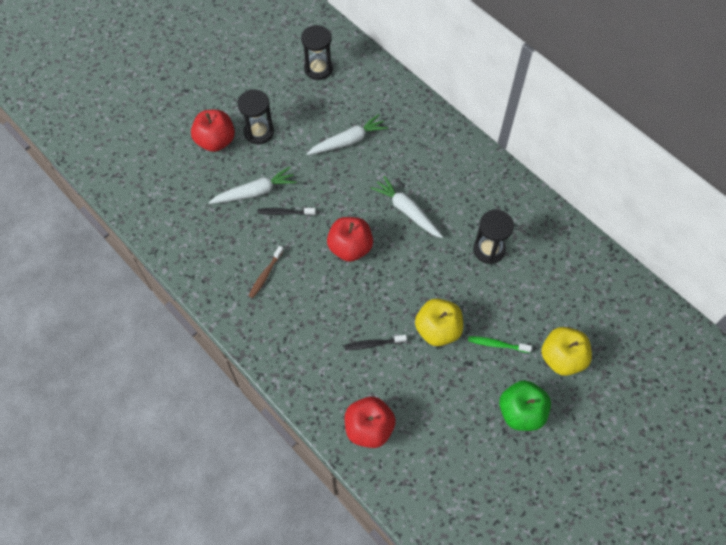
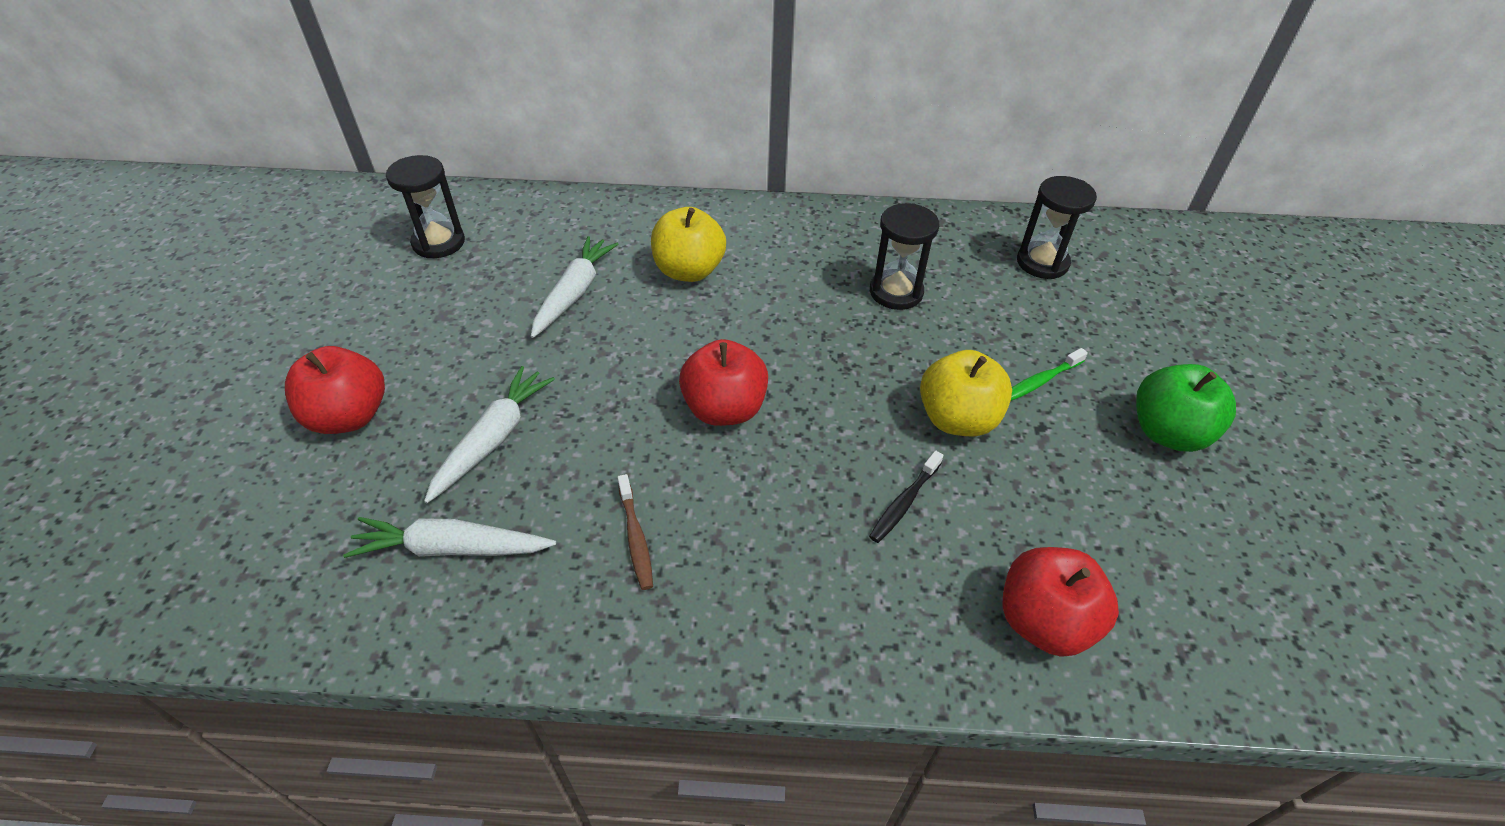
camera: 45 degrees left, 15 degrees down
(259, 132) = (418, 361): black hourglass -> black hourglass (1042, 263)
(285, 213) = (574, 433): black toothbrush -> none
(407, 211) = (748, 317): white carrot -> white carrot (452, 548)
(562, 358) = (1119, 342): yellow apple -> yellow apple (689, 271)

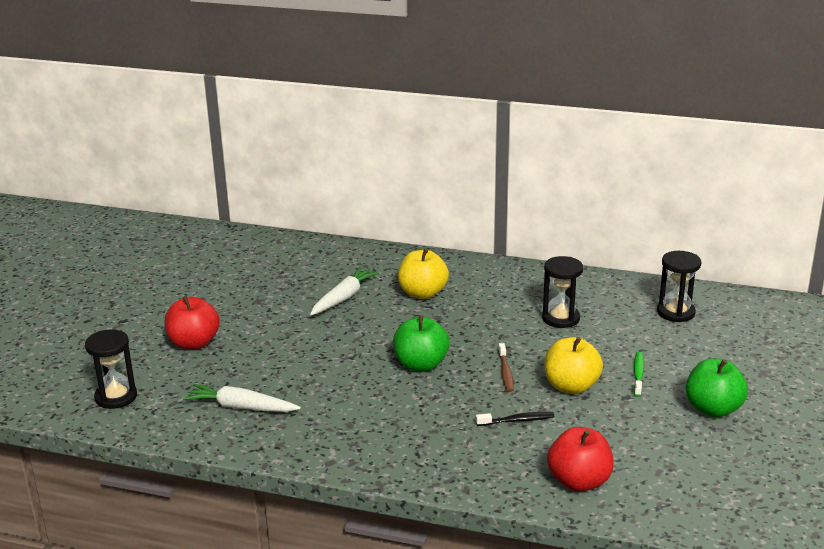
camera: 15 degrees right, 20 degrees down
(439, 242) = (263, 263): black hourglass -> black hourglass (116, 397)
(493, 439) = (275, 363): white carrot -> none
(635, 538) = (347, 416): brown toothbrush -> brown toothbrush (505, 372)
(724, 409) = (421, 365): red apple -> green apple
(904, 502) = (517, 420): black toothbrush -> black toothbrush turned 150 degrees counterclockwise
(1040, 381) = (638, 374): green toothbrush -> green toothbrush turned 120 degrees clockwise

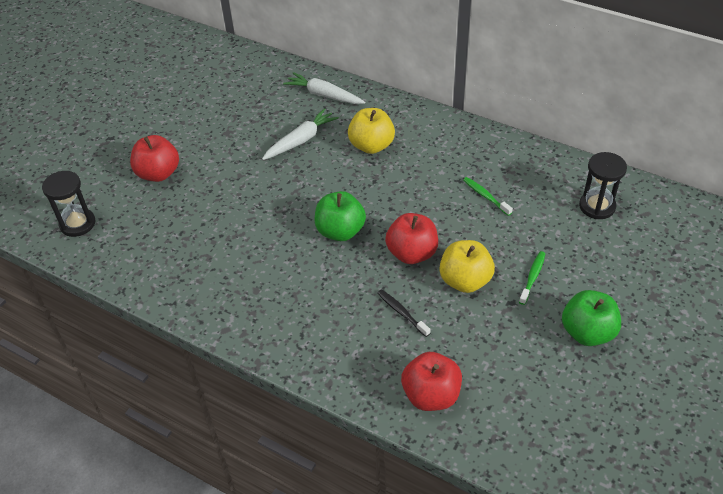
camera: 15 degrees right, 20 degrees up
(241, 407) = (173, 253): white carrot -> white carrot (324, 95)
(505, 372) = (412, 253): brown toothbrush -> red apple
(517, 420) = (402, 312): black toothbrush -> black toothbrush turned 135 degrees counterclockwise
(560, 318) = (485, 196): black hourglass -> green toothbrush

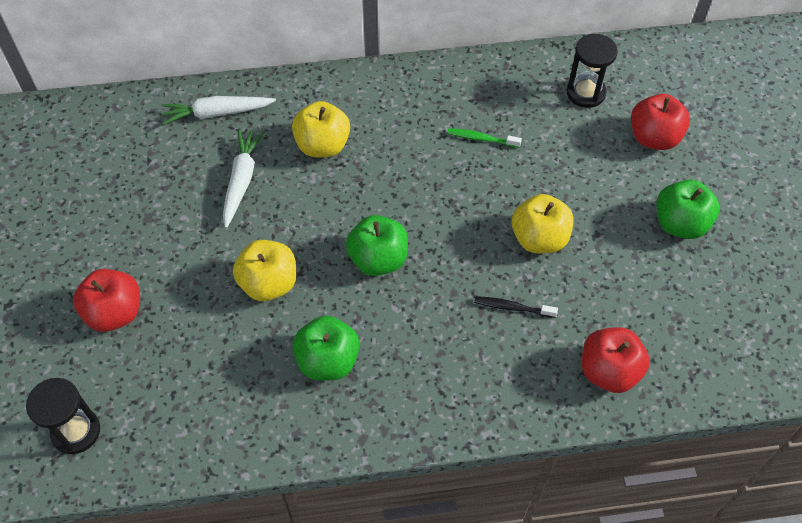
camera: 40 degrees left, 10 degrees up
(250, 271) = (328, 361): none -> green apple
(259, 207) = (269, 283): none -> yellow apple
(412, 253) = (467, 240): red apple -> red apple (654, 138)
(532, 277) = (592, 198): green toothbrush -> none

